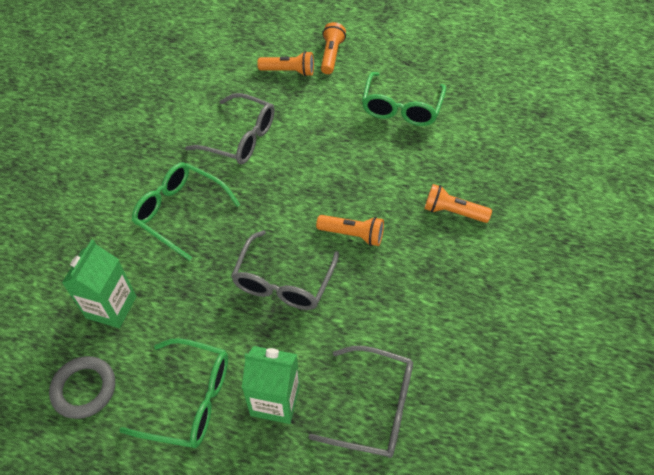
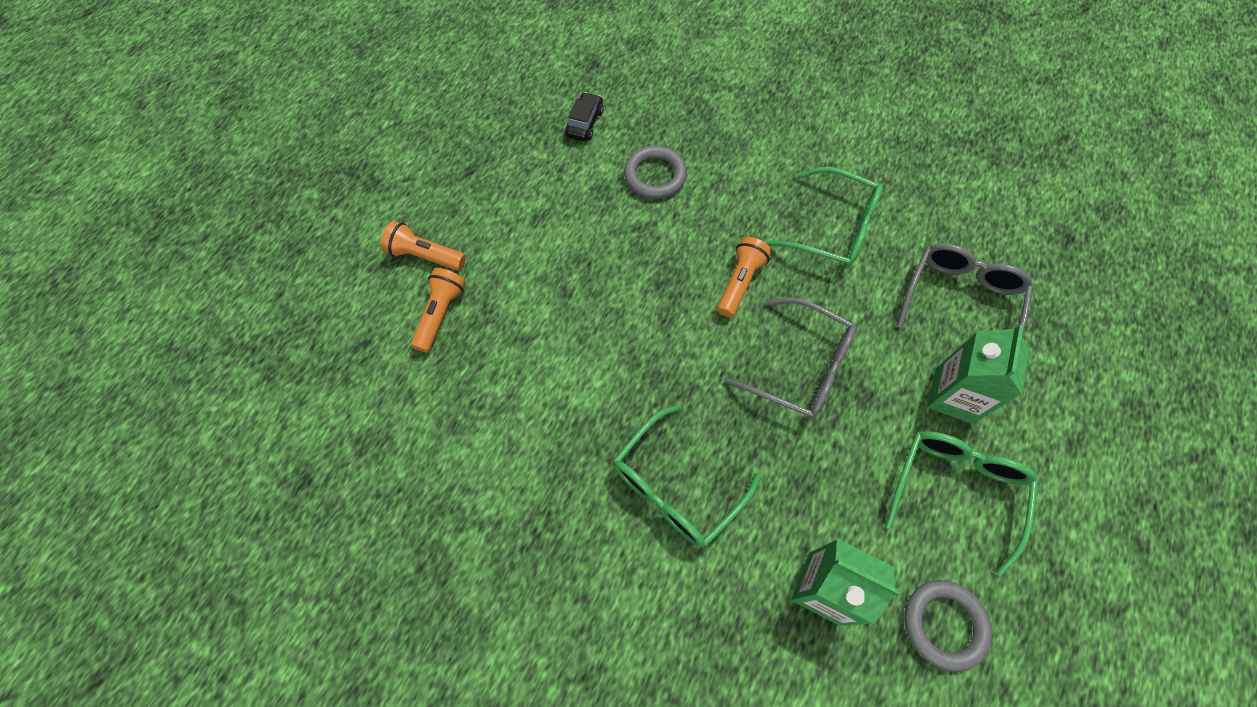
camera: 80 degrees left, 10 degrees up
(240, 138) = (556, 393): grey glasses -> none
(401, 108) = (550, 194): green glasses -> green glasses (833, 229)
(440, 168) = (655, 176): none -> grey ring
(453, 212) = (721, 178): orange flashlight -> none
(476, 117) = (584, 123): none -> black car

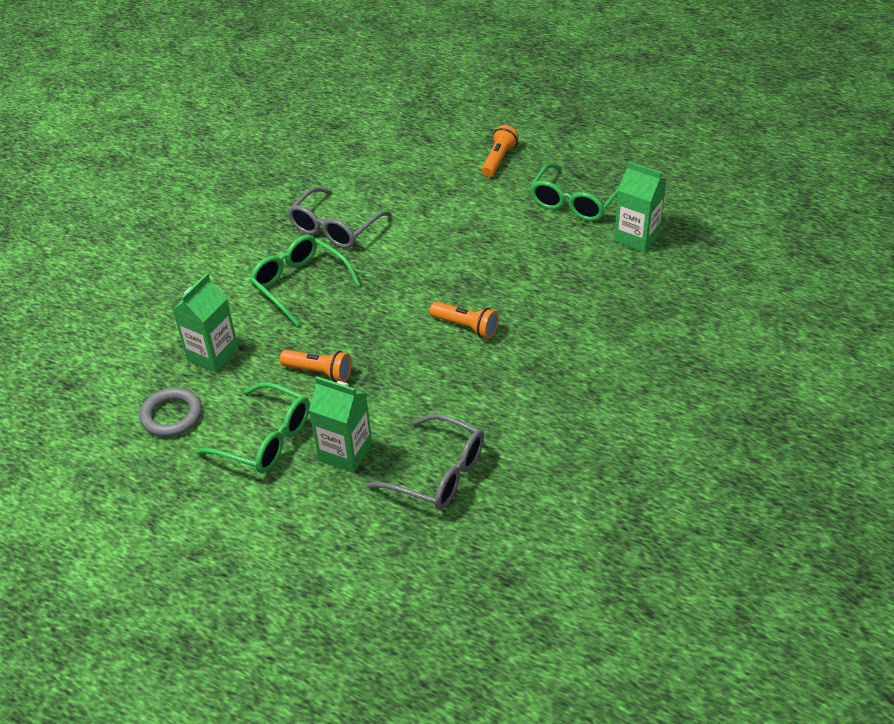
camera: 95 degrees right, 20 degrees down
(440, 314) = (448, 170): orange flashlight -> orange flashlight (319, 372)
(584, 123) = (636, 237): black car -> green carton
(655, 176) = (579, 279): grey ring -> none
(801, 367) = (383, 357): grey glasses -> grey glasses (334, 228)
(833, 229) = (520, 392): green glasses -> green glasses (574, 202)

